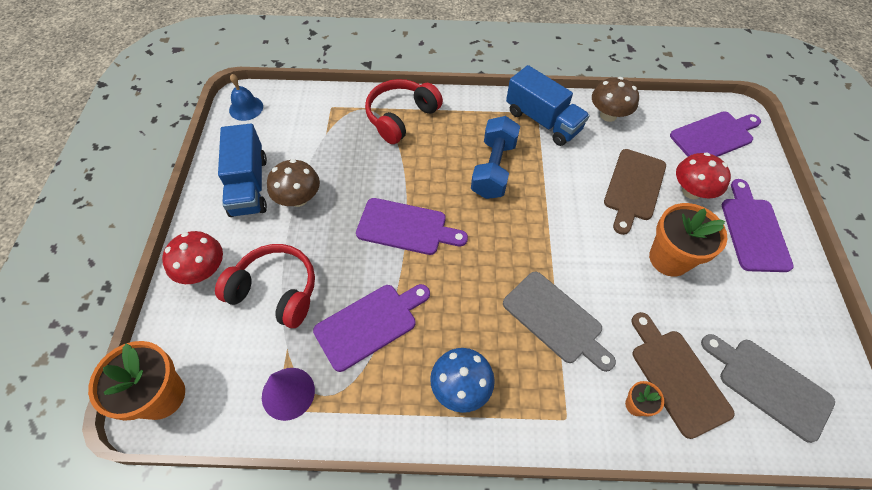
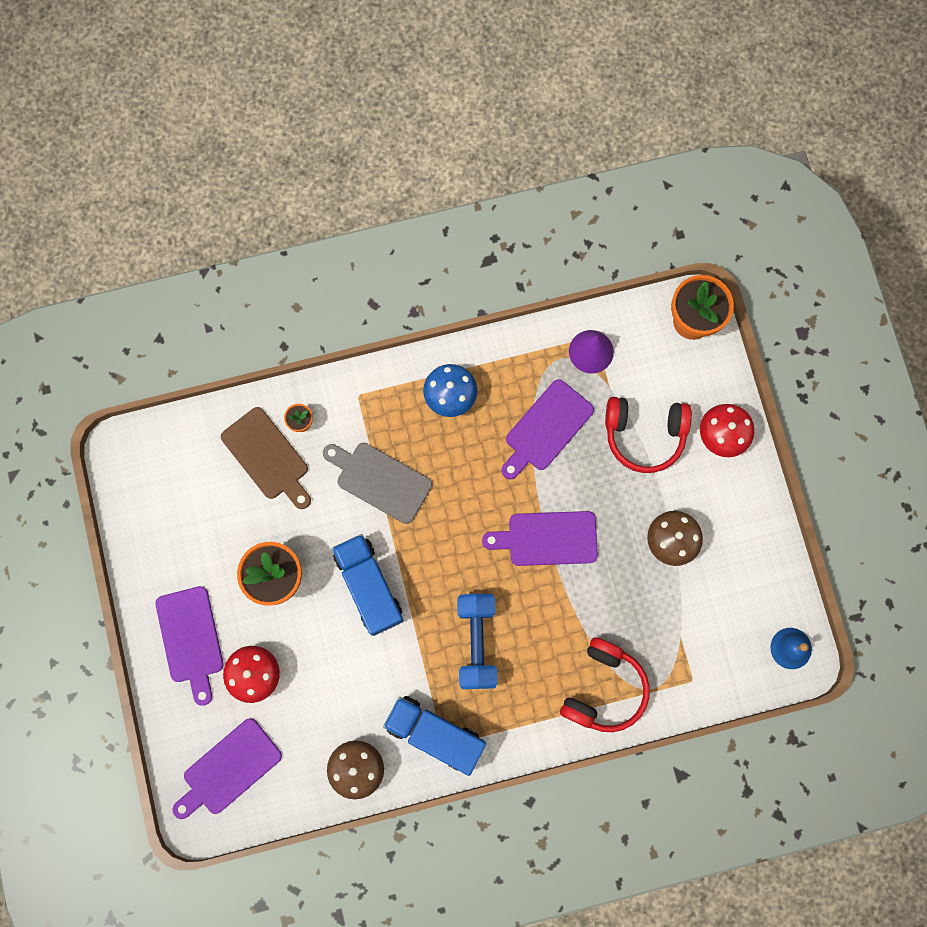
camera: 165 degrees right, 20 degrees up
(249, 185) = (730, 542): blue truck -> blue truck (369, 586)
(633, 187) = (319, 661): brown cutting board -> none
(769, 385) = (188, 472): grey cutting board -> none

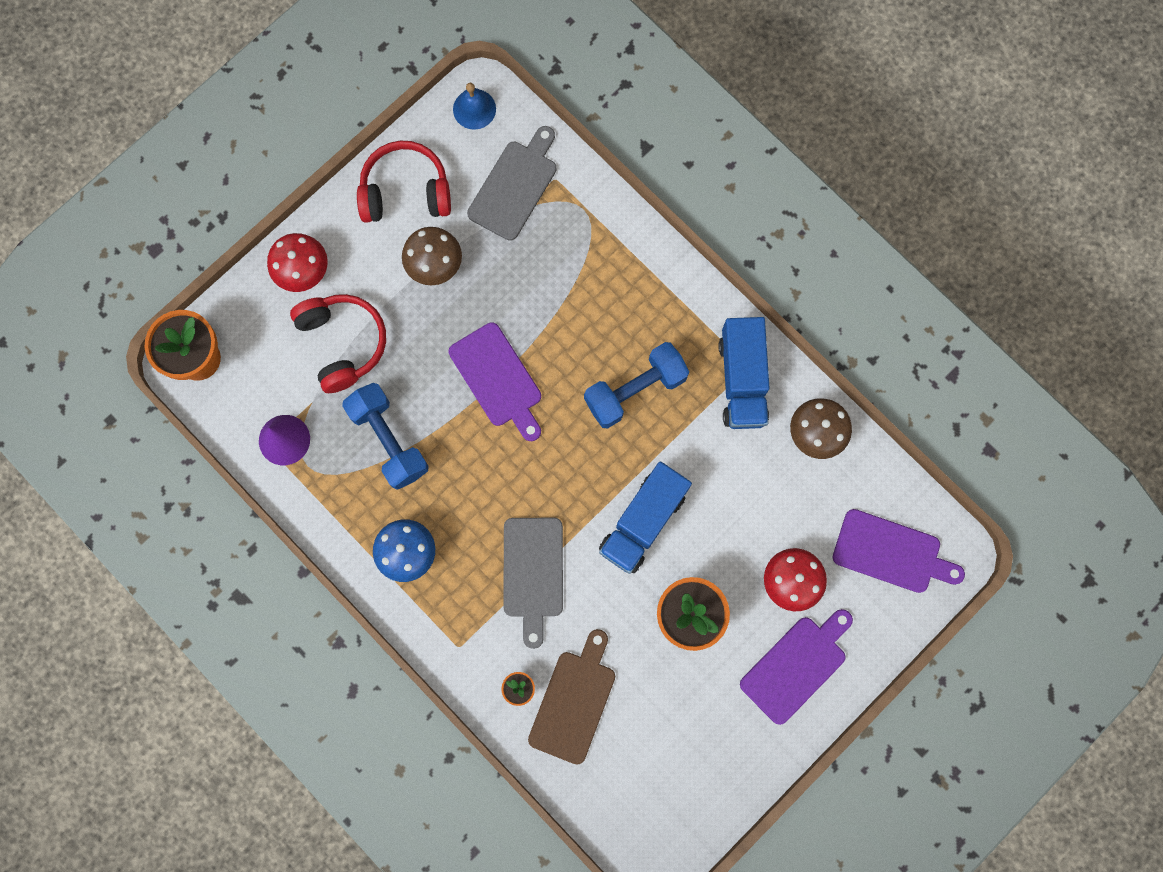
camera: 120 degrees left, 0 degrees up
(546, 428) = (389, 440): purple cutting board -> blue dumbbell
(604, 689) = (609, 252): red headphones -> red headphones (405, 191)
(703, 643) = (515, 186): none -> grey cutting board

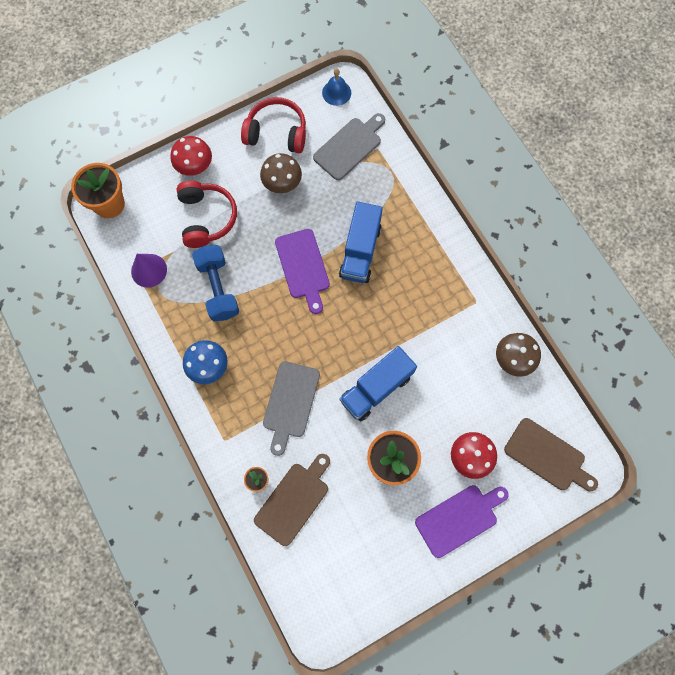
camera: 15 degrees right, 5 degrees down
(635, 390) = (394, 298): blue dumbbell -> none
(742, 380) = (470, 310): blue truck -> blue truck (360, 251)
(891, 553) = (547, 456): purple cutting board -> brown cutting board

